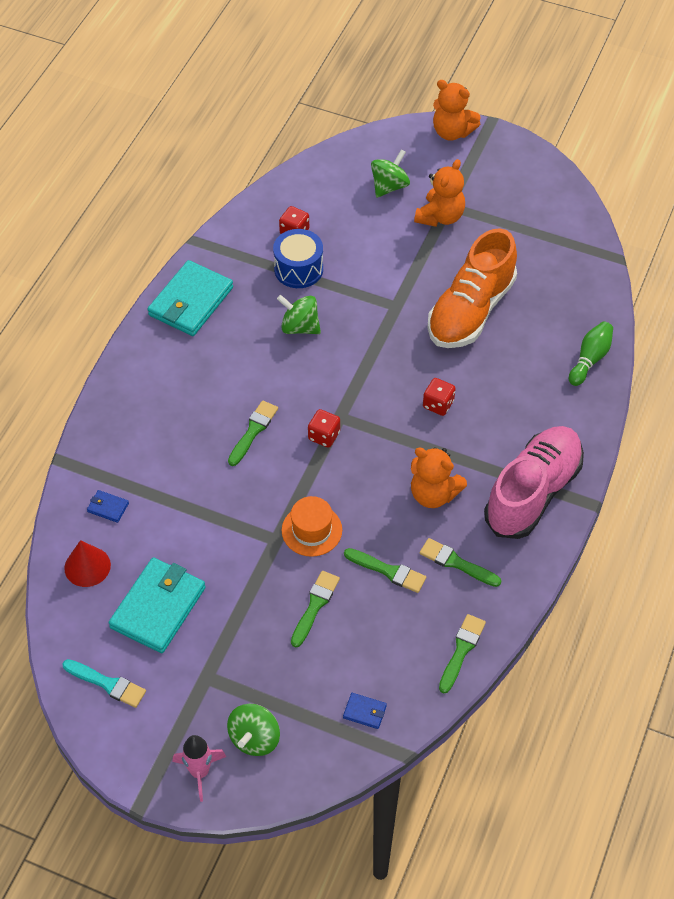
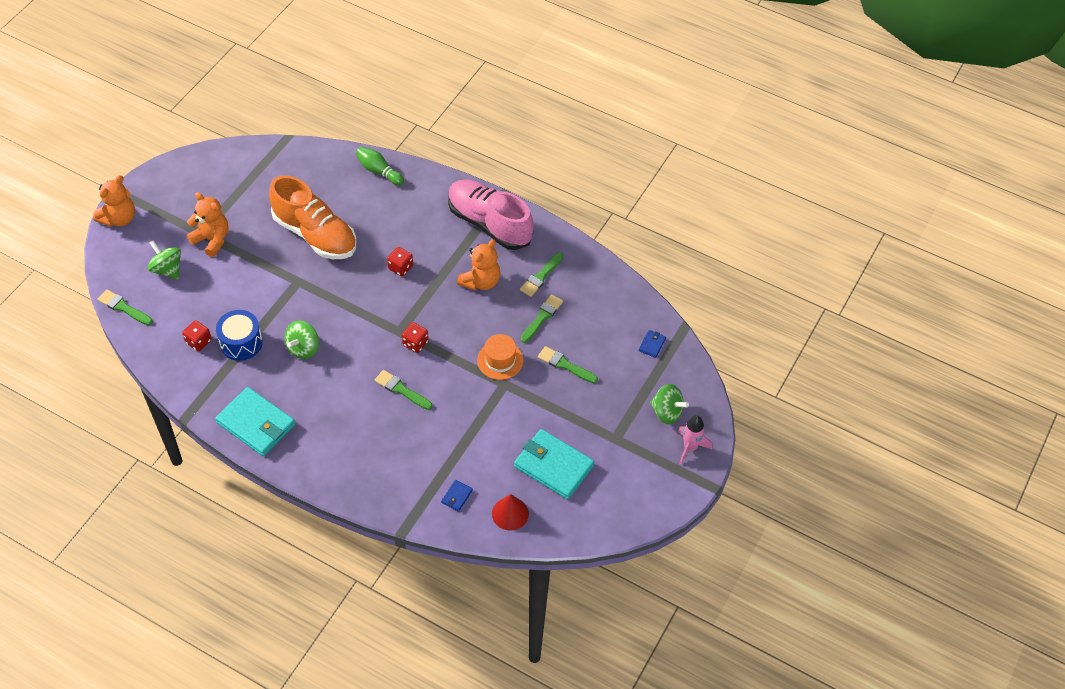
camera: 85 degrees left, 0 degrees up
(107, 684) = (615, 503): turquoise brush -> none
(461, 650) = (610, 283): green brush -> green brush (123, 307)

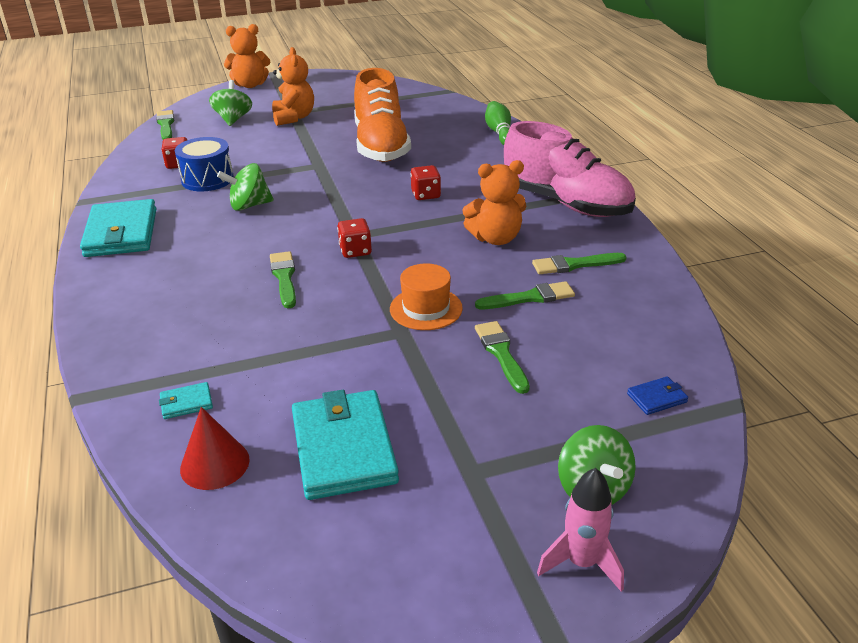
camera: 45 degrees right, 20 degrees down
(456, 496) = (186, 403): blue wallet -> turquoise wallet
(489, 223) = (566, 203): pink shoe -> pink shoe turned 135 degrees clockwise

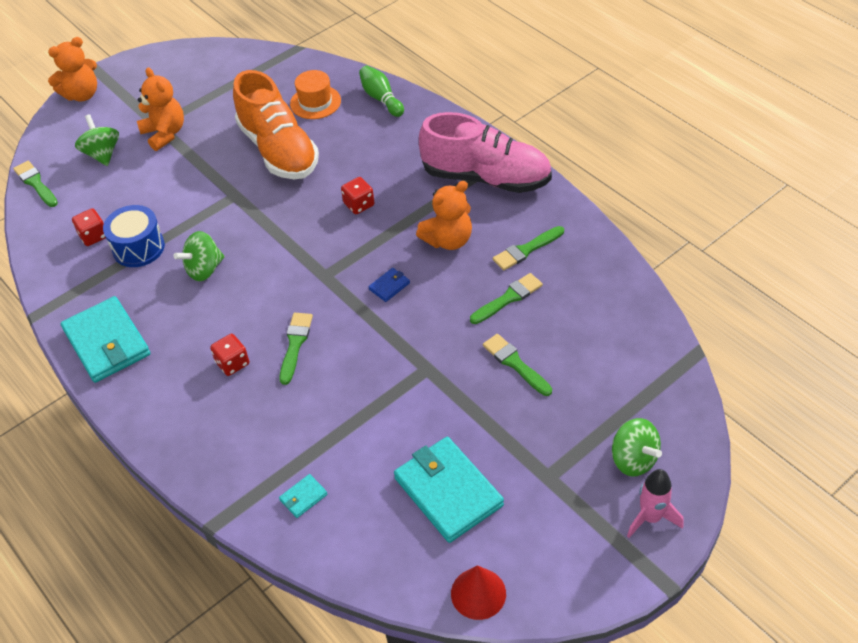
camera: 20 degrees left, 15 degrees up
(214, 464) = (363, 540): red cone -> red cone (478, 593)
(284, 277) = (295, 344): green brush -> green brush turned 45 degrees clockwise
(355, 251) = (337, 293): red dice -> red dice (232, 363)
(426, 308) = (433, 338): orange hat -> orange hat (315, 102)
(657, 398) = (643, 365): blue wallet -> blue wallet (389, 286)

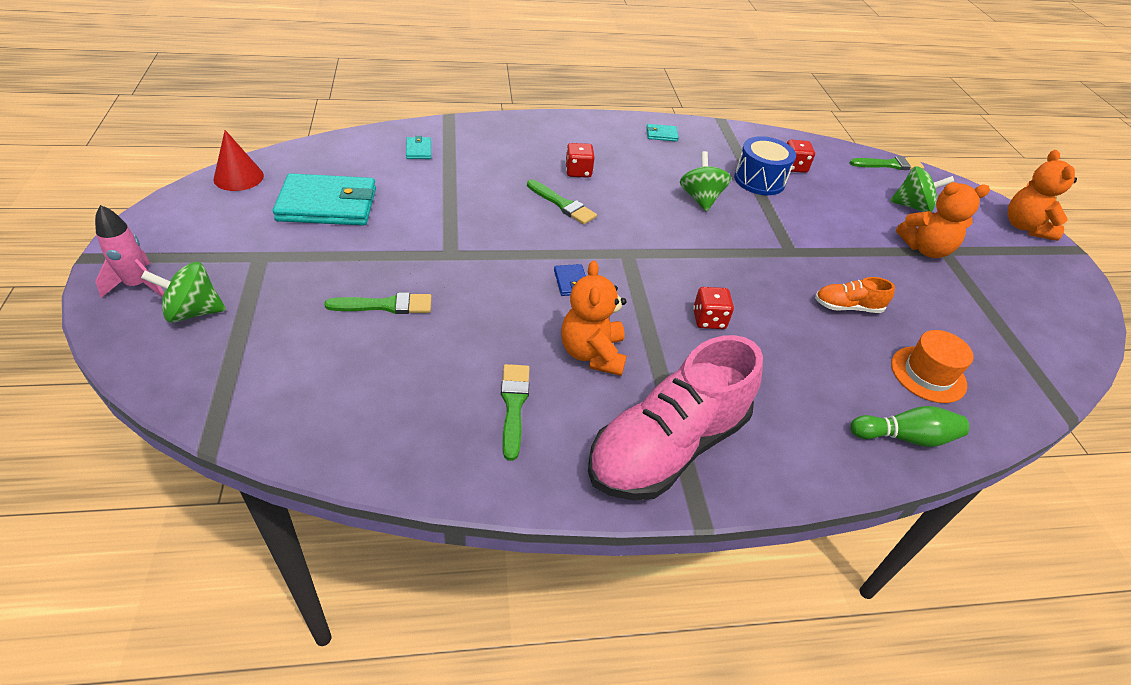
camera: 115 degrees right, 5 degrees down
(107, 343) = (661, 134): turquoise wallet -> turquoise wallet, size x0.42
(279, 150) = (847, 307): orange shoe -> orange shoe, size x0.44
(508, 298) = (464, 349): green brush -> none

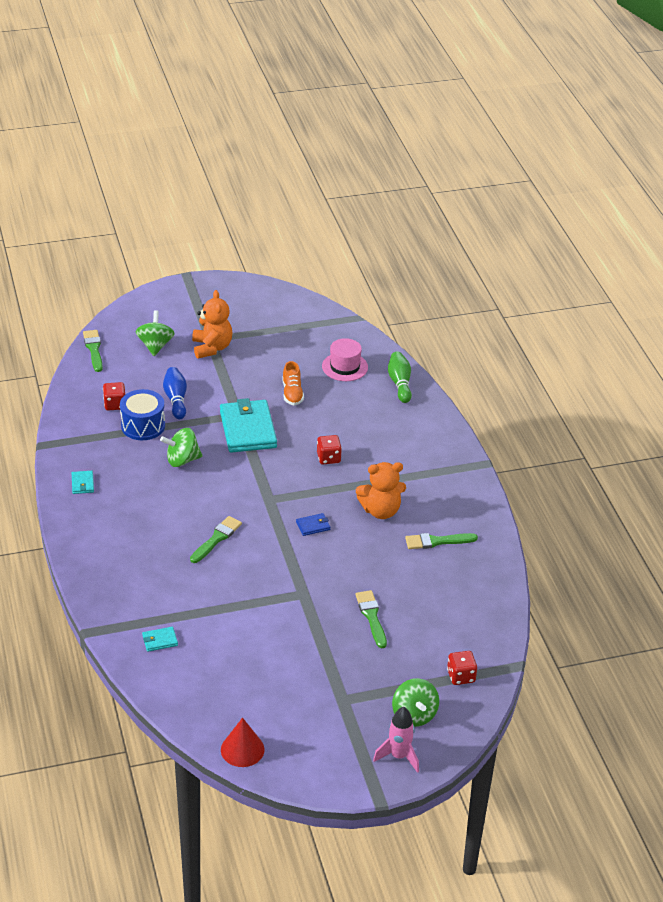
camera: 95 degrees left, 5 degrees down
(327, 205) = (264, 679): turquoise wallet -> turquoise wallet (248, 429)
(578, 171) = (163, 533): red dice -> red dice (461, 676)
(667, 447) = (443, 476): pink shoe -> none
(811, 208) = (176, 399): none -> blue bowling pin
(928, 374) = (345, 367): orange hat -> pink hat
(1025, 227) = (165, 293): orange teddy bear -> none

